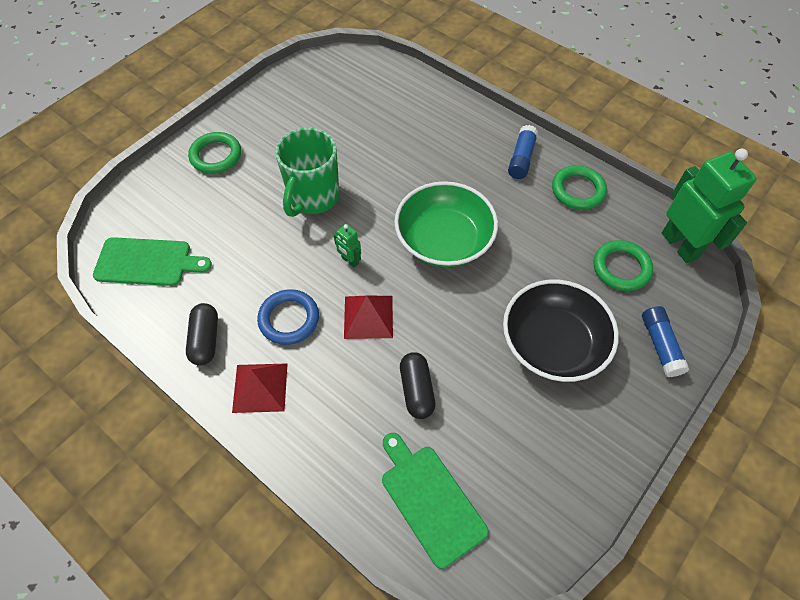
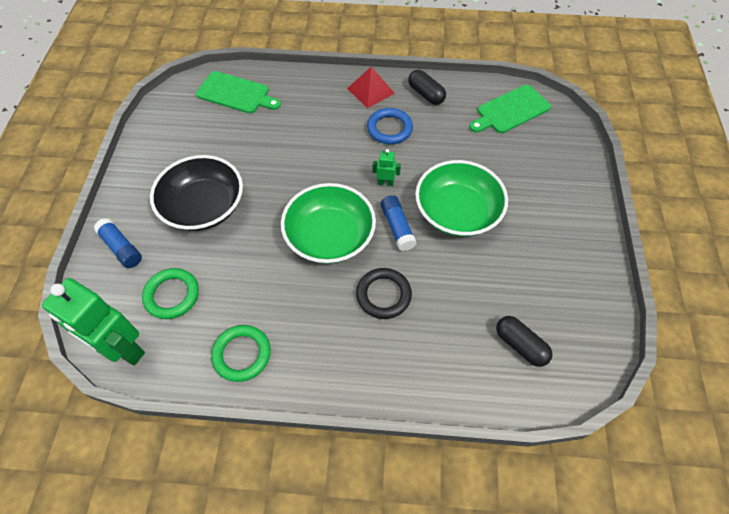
camera: 145 degrees right, 0 degrees up
(216, 156) = (564, 200): green ring -> none
(313, 197) = (457, 212): green mug -> green bowl
(368, 317) = (341, 156): red pyramid -> none
(416, 390) = (279, 135): black capsule -> black capsule (520, 345)
(435, 171) = (383, 295): none -> black ring
(521, 158) = (314, 359): blue glue stick -> blue glue stick (397, 227)

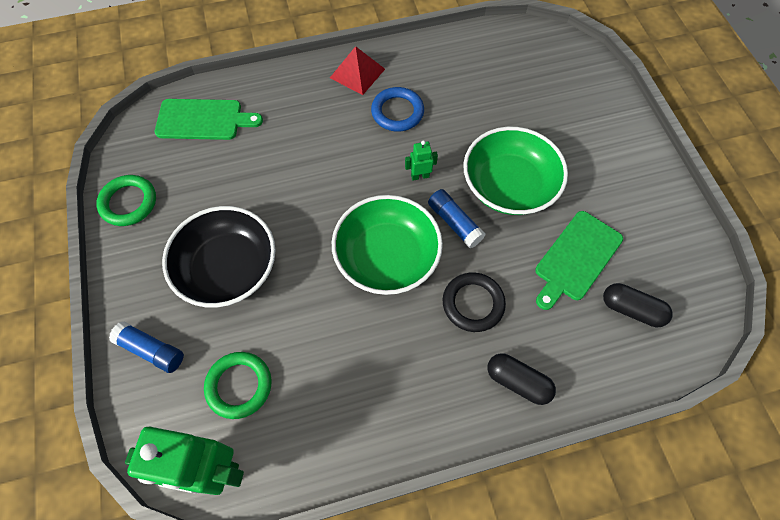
camera: 20 degrees left, 5 degrees up
(242, 354) = (350, 425): green ring -> green ring (128, 203)
(426, 94) = (419, 61): black capsule -> black capsule (518, 382)
(510, 110) = (515, 55): green cutting board -> green cutting board (576, 258)

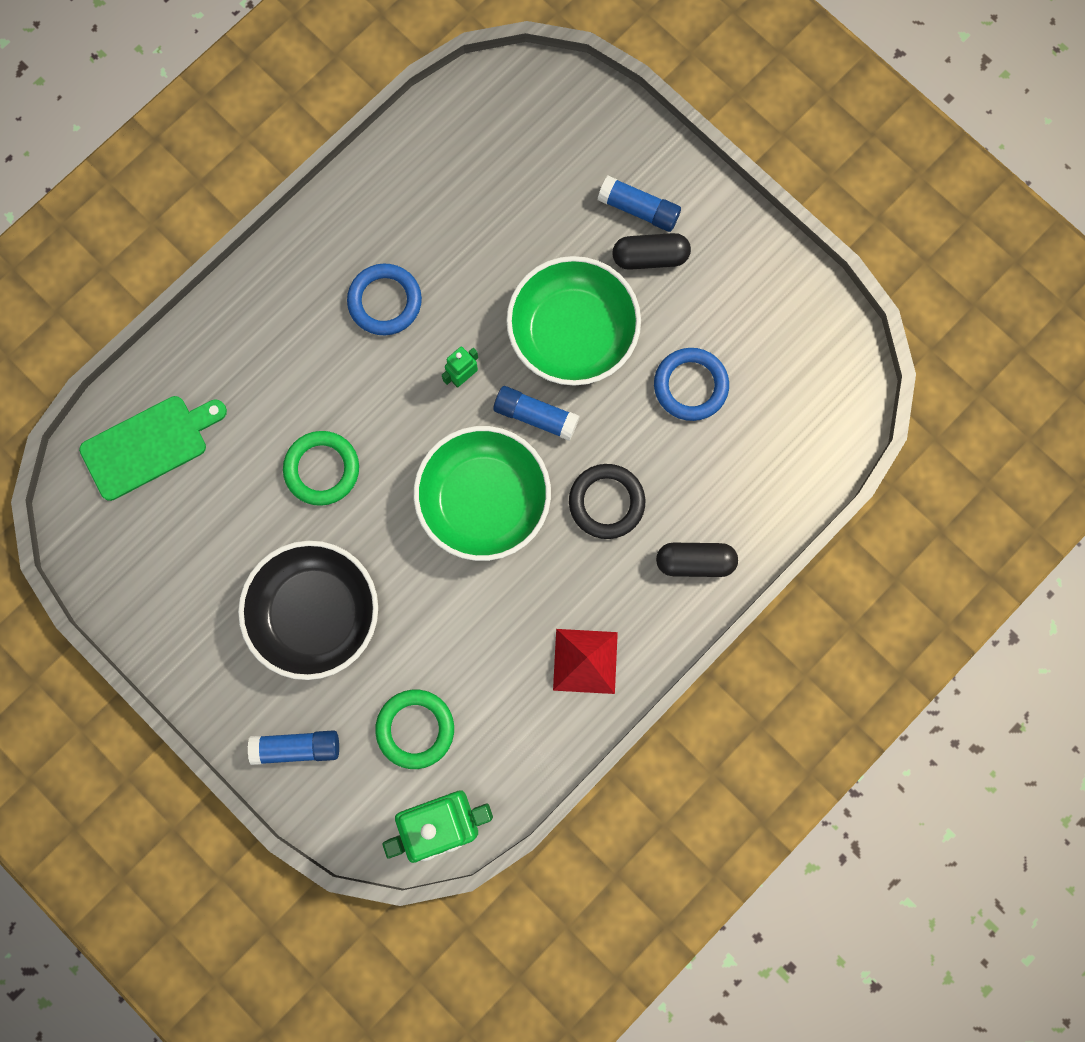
camera: 30 degrees left, 15 degrees up
(128, 203) = (141, 603): green ring -> green ring (322, 469)
(357, 73) = (300, 270): red pyramid -> red pyramid (585, 661)
(576, 258) = (690, 386): green cutting board -> blue ring
(594, 137) = (639, 209): none -> blue glue stick
(631, 309) = (774, 415): black capsule -> black capsule (650, 257)

